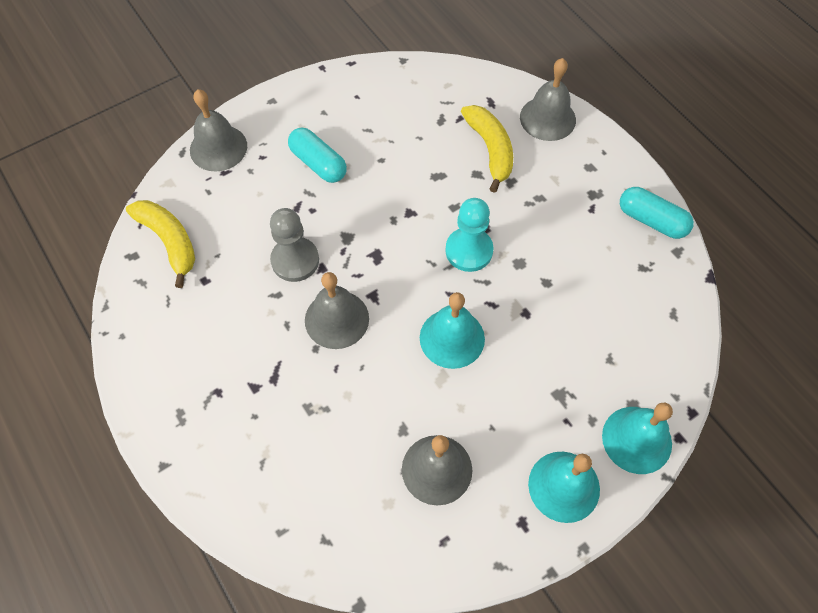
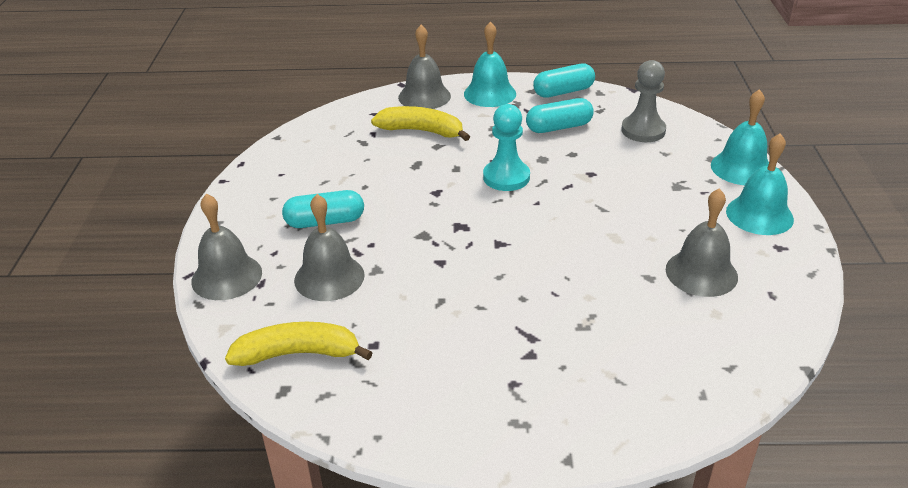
camera: 55 degrees left, 25 degrees down
(295, 260) = (415, 275): grey pawn -> grey pawn (643, 130)
(336, 319) = (504, 273): grey bell -> grey bell (329, 277)
(452, 338) = (581, 217): turquoise bell -> turquoise bell (490, 94)
(583, 249) = (559, 127): none -> turquoise capsule

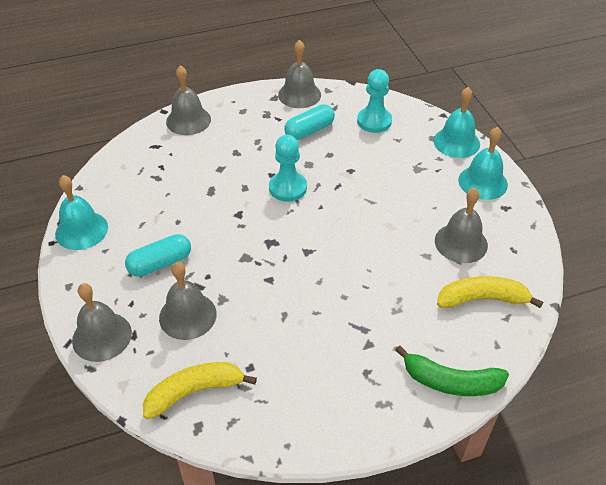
camera: 20 degrees left, 10 degrees up
(421, 131) = (201, 156): yellow banana -> yellow banana (482, 299)
(490, 94) = (241, 107): turquoise bell -> turquoise bell (81, 230)
(563, 92) = (299, 94): turquoise capsule -> grey bell
(620, 421) = (451, 382): none -> green banana
(643, 130) = (374, 121): grey pawn -> turquoise pawn

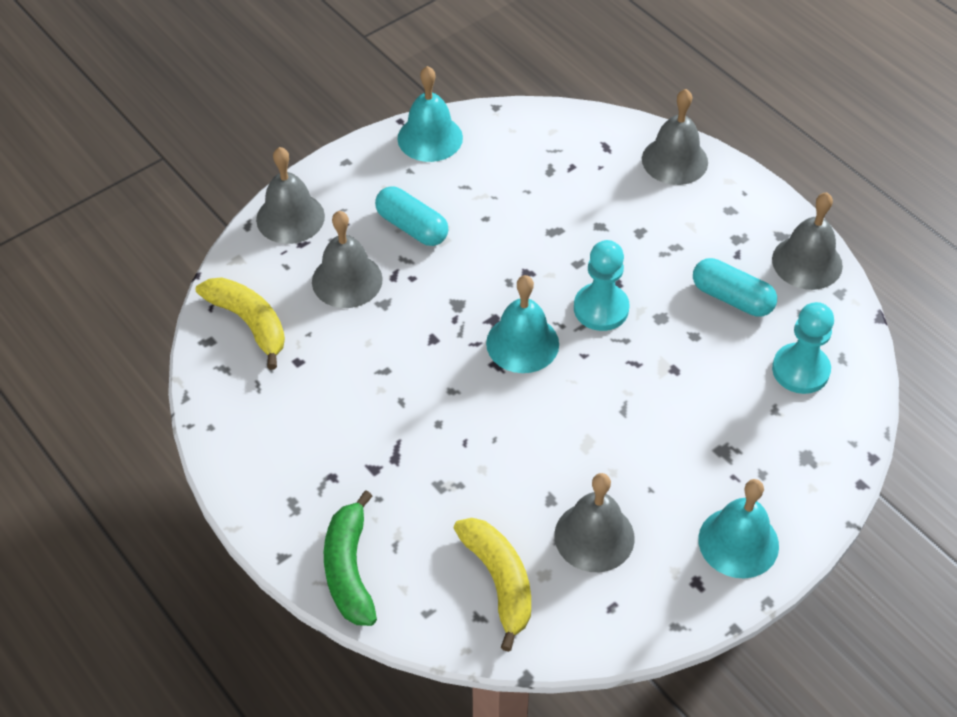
camera: 70 degrees right, 5 degrees up
(456, 142) = (814, 489): turquoise bell -> turquoise bell (522, 343)

